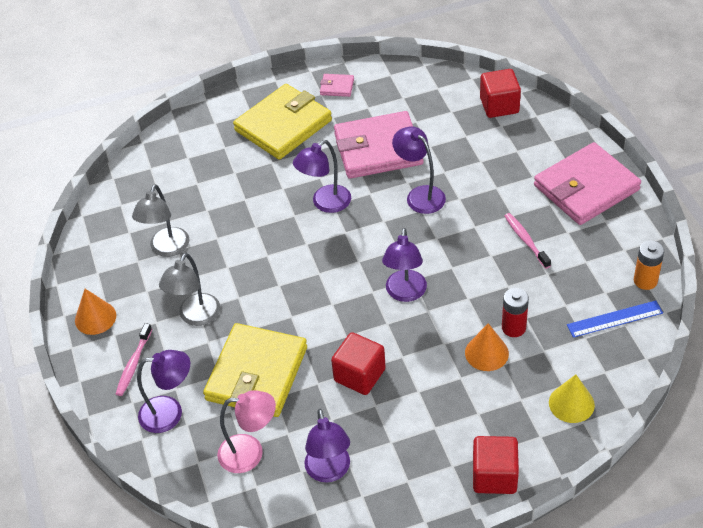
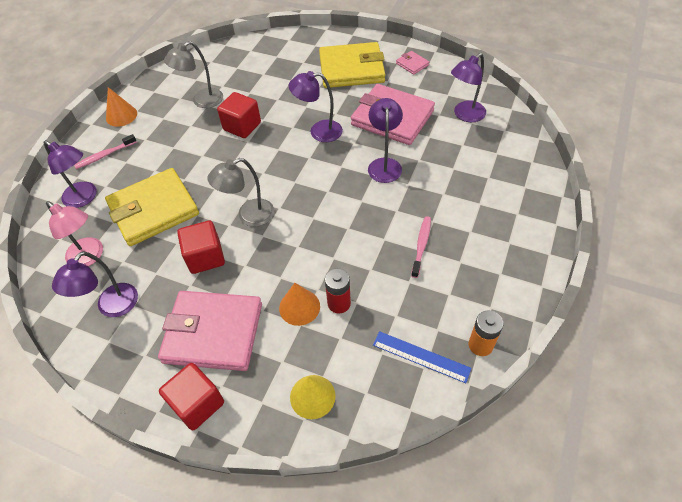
camera: 40 degrees right, 5 degrees up
(196, 317) = (167, 151): grey lamp -> grey lamp (249, 216)
(405, 293) = (297, 224): purple lamp -> purple lamp (465, 115)
(499, 105) = (511, 138): red cube -> red cube (242, 126)
(586, 188) = (512, 238): pink wallet -> pink wallet (213, 333)

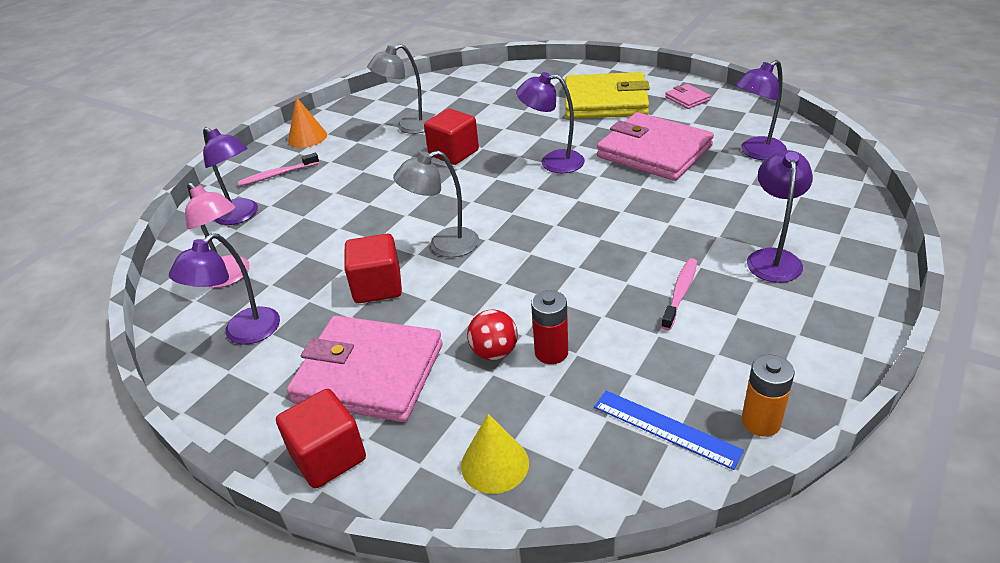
camera: 10 degrees right, 15 degrees down
(153, 210) = (323, 232): yellow wallet -> none
(299, 307) = (494, 352): orange cone -> red ball
(384, 164) = (637, 200): purple lamp -> purple lamp (773, 258)

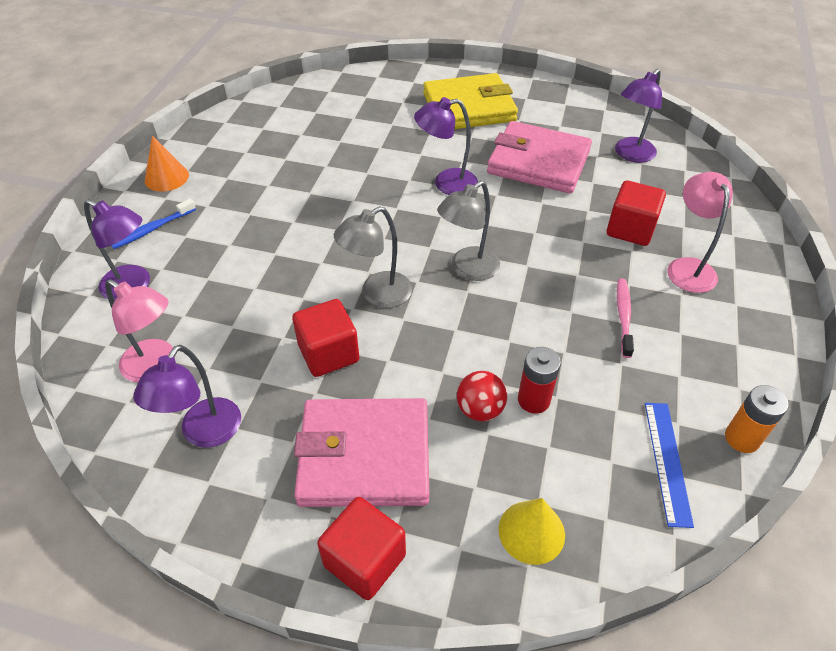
camera: 20 degrees left, 10 degrees up
(277, 175) = (152, 229): pink toothbrush -> blue toothbrush
(408, 127) = (277, 154): grey lamp -> grey lamp (468, 269)
(454, 153) = (340, 182): red cube -> red cube (630, 229)
(666, 428) = (667, 461): blue ruler -> blue ruler turned 75 degrees clockwise
(687, 99) = (545, 99): pink wallet -> none
(773, 258) = (687, 267): purple lamp -> pink lamp

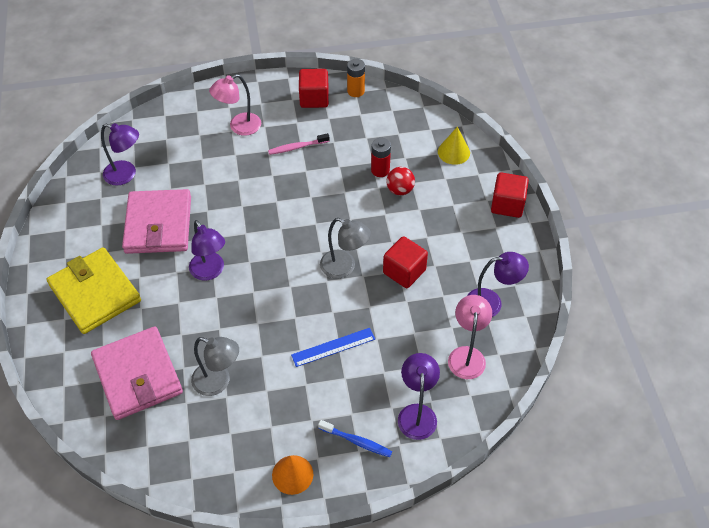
camera: 115 degrees left, 5 degrees up
(364, 456) = (457, 226): pink wallet -> pink wallet (138, 375)
(468, 269) = (296, 229): grey lamp -> grey lamp (218, 382)
(630, 229) = (215, 159): red cube -> red cube (314, 98)
(667, 461) = (386, 114): blue ruler -> blue ruler (333, 347)

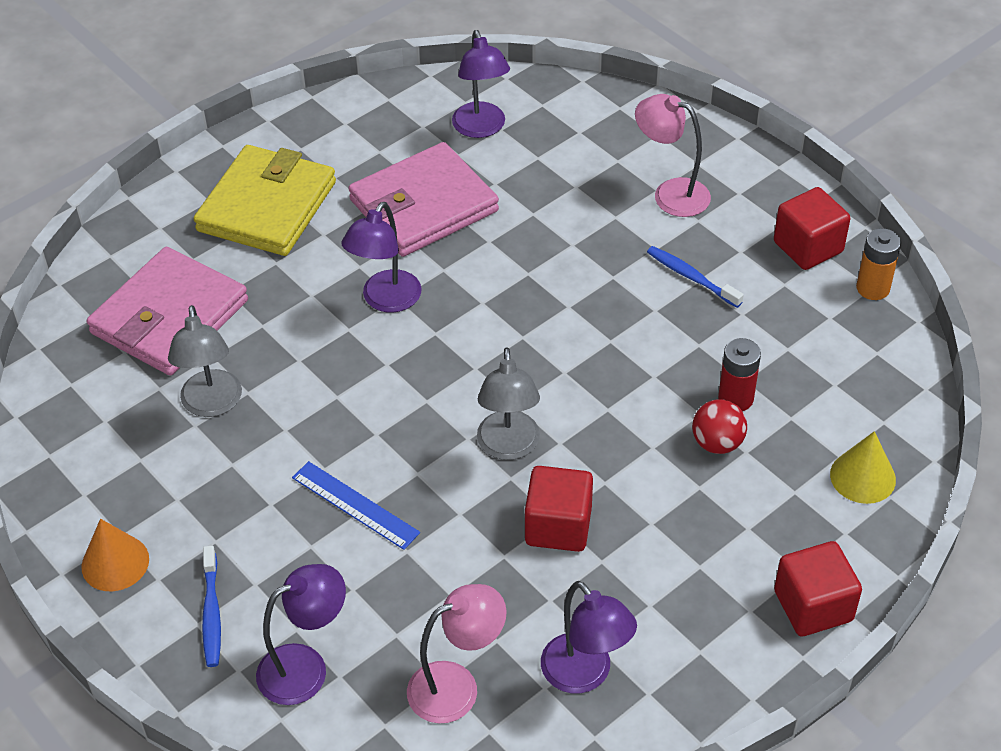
camera: 60 degrees right, 5 degrees down
(297, 147) = (691, 277): pink toothbrush -> blue toothbrush

